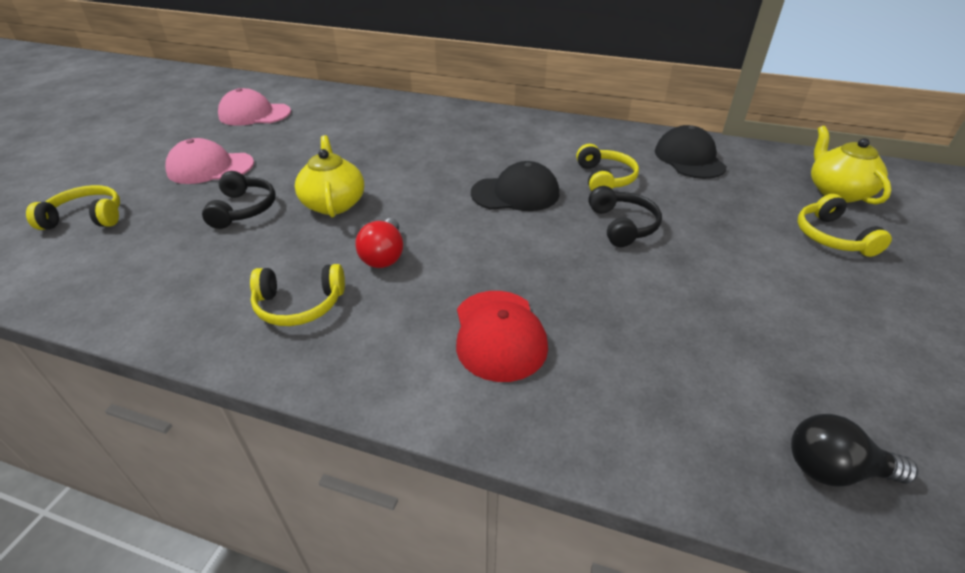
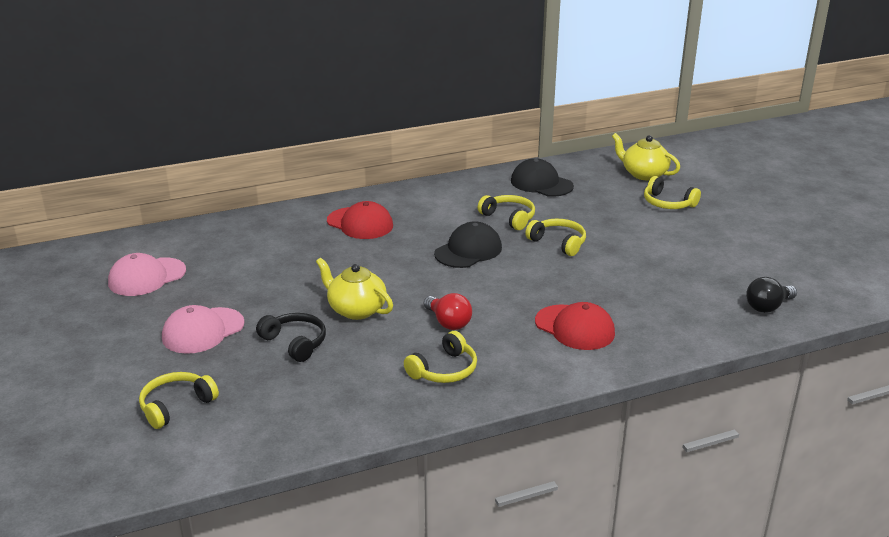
camera: 40 degrees left, 10 degrees down
(460, 132) = (360, 223): none -> red cap
(623, 225) = (558, 243): black headphones -> yellow headphones

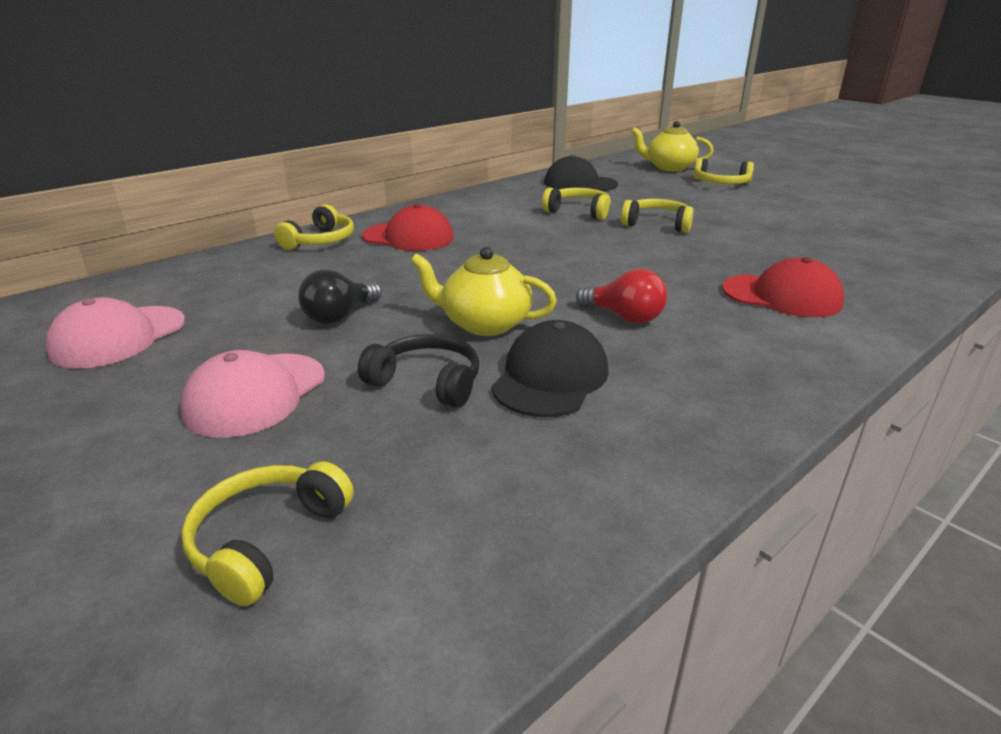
camera: 20 degrees left, 0 degrees up
(444, 370) = (685, 374): yellow headphones -> yellow headphones (320, 241)
(468, 250) = (566, 244): black cap -> black cap (550, 377)
(768, 307) = (940, 245): black light bulb -> black light bulb (340, 316)

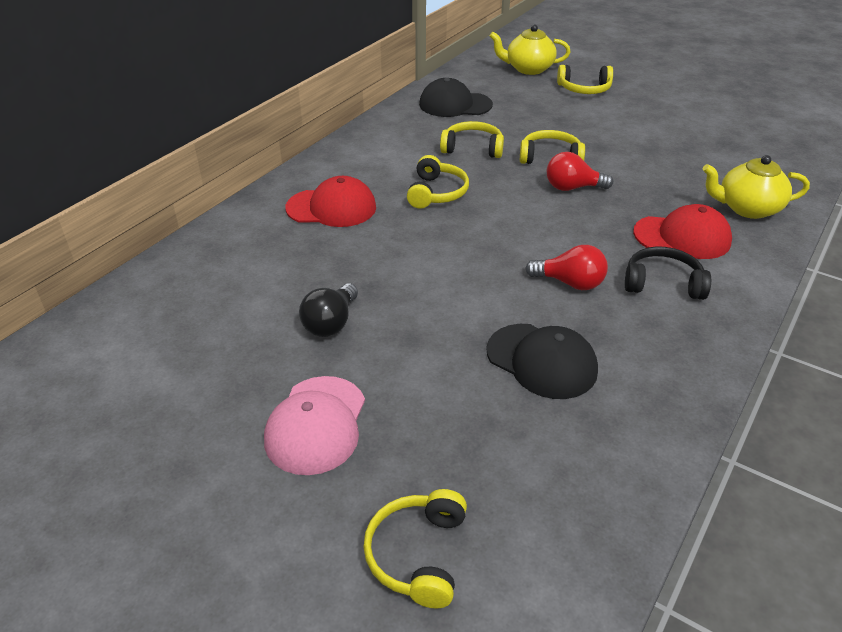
camera: 15 degrees left, 10 degrees up
(119, 337) = (143, 384): pink cap -> none
(320, 241) = (248, 225): yellow headphones -> yellow headphones (437, 193)
(427, 382) = (448, 384): black headphones -> black headphones (662, 283)
(484, 324) = (460, 310): yellow teapot -> yellow teapot (747, 208)
(550, 377) = (542, 361): black cap -> black cap turned 120 degrees clockwise
(669, 247) = (572, 188): none -> red light bulb

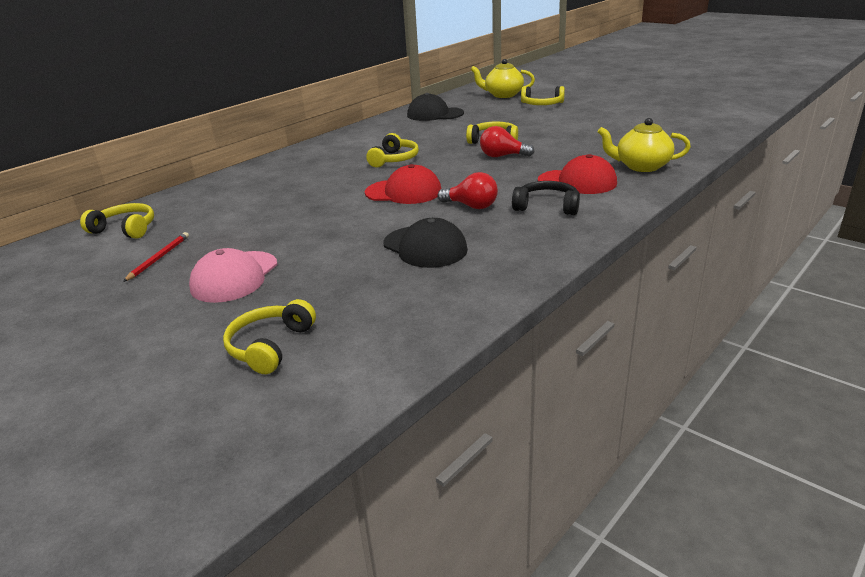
camera: 10 degrees right, 10 degrees down
(195, 391) = (159, 258): none -> red pencil
(331, 208) = (311, 167): red cap -> red cap (403, 192)
(331, 323) = (276, 225): black light bulb -> none
(472, 148) = (435, 136): yellow headphones -> yellow headphones (125, 229)

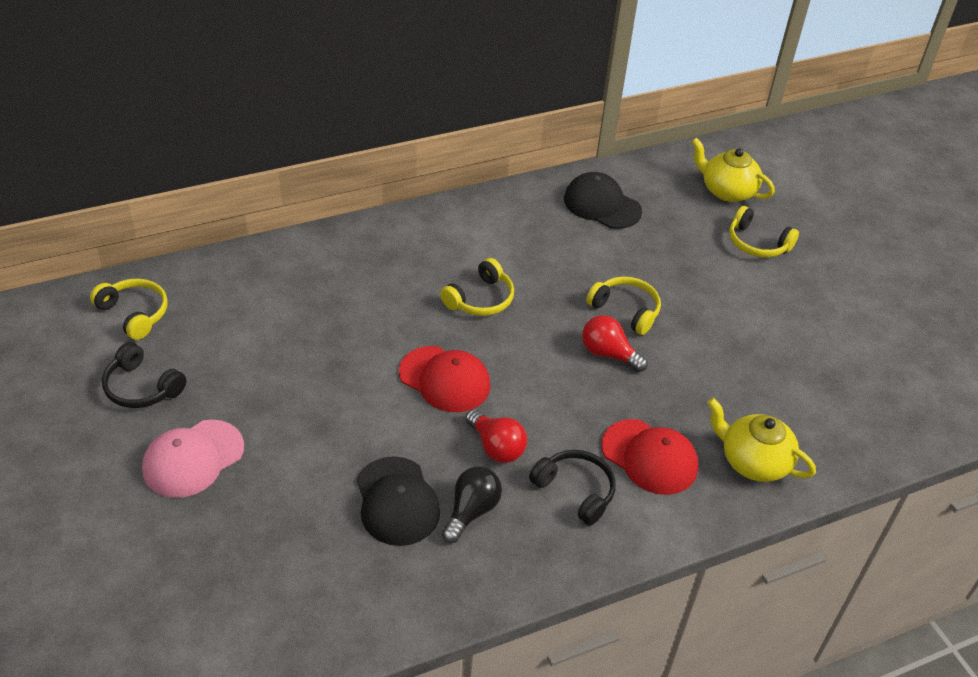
camera: 20 degrees right, 15 degrees up
(159, 258) = (141, 387): red pencil -> black headphones
(270, 346) = (169, 587): yellow headphones -> none
(485, 235) = (471, 511): none -> black light bulb

